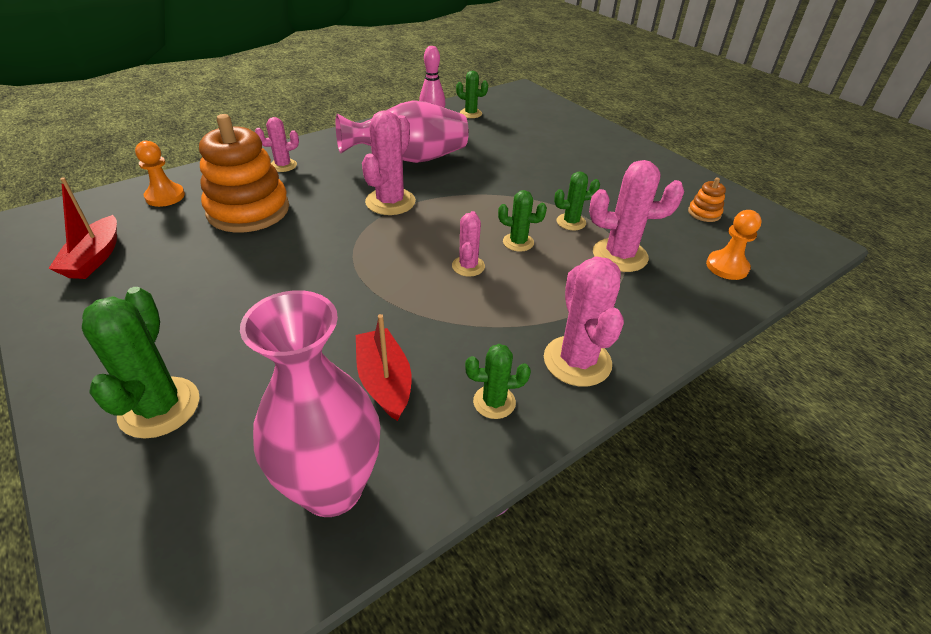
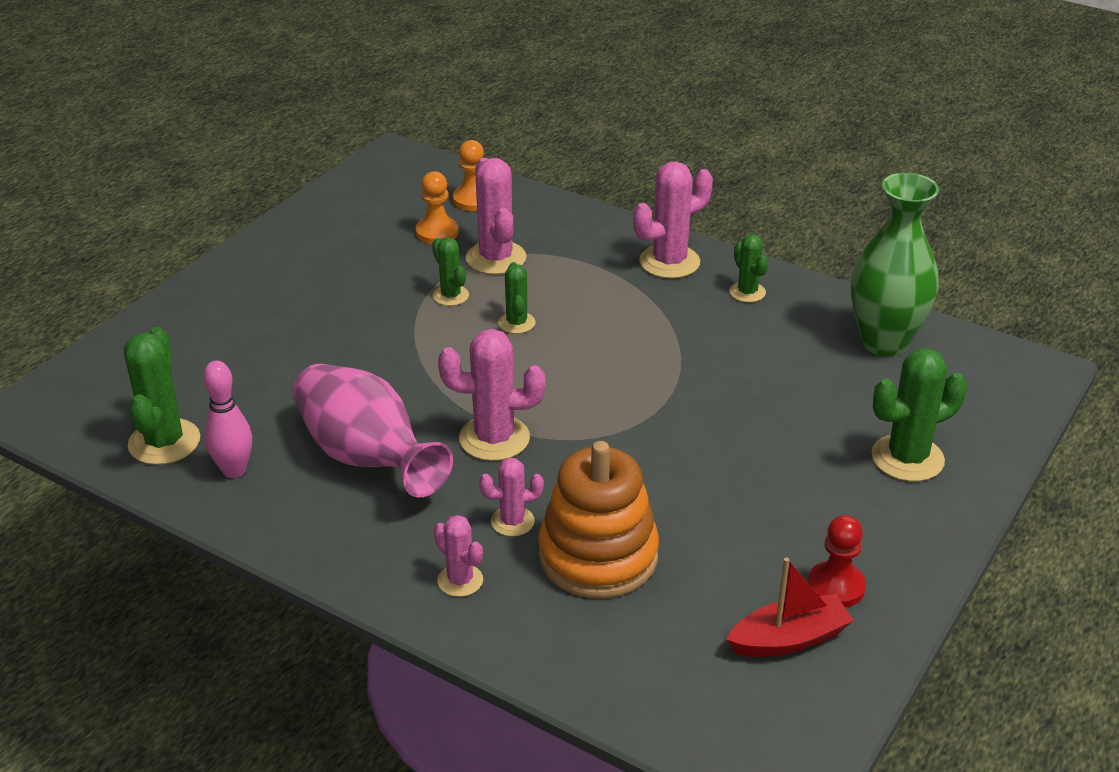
camera: 110 degrees left, 5 degrees down
(101, 296) = (836, 586): none -> red pawn
(165, 196) = (623, 662): orange pawn -> orange pawn (437, 232)
(332, 488) = (884, 342): pink vase -> green vase
(384, 381) = (774, 350): red boat -> none
(468, 266) = (584, 345): pink cactus -> pink cactus (512, 521)
(470, 113) = (164, 442): green cactus -> green cactus, size x1.72
(704, 213) = (374, 216): orange stacking toy -> none

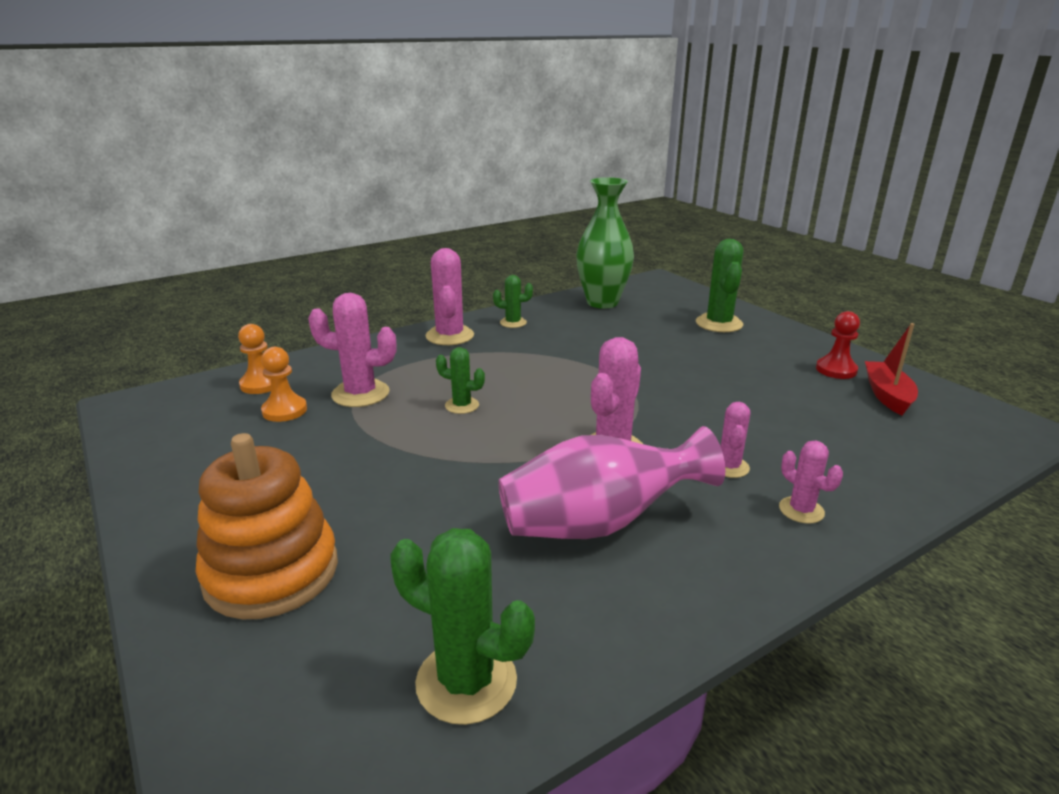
camera: 65 degrees left, 10 degrees down
(234, 470) = (564, 626): pink bowling pin -> none
(450, 296) = (389, 425): green cactus -> none
(460, 580) = (801, 510): pink cactus -> pink cactus turned 75 degrees clockwise
(598, 556) = (784, 440): orange stacking toy -> orange stacking toy (271, 572)

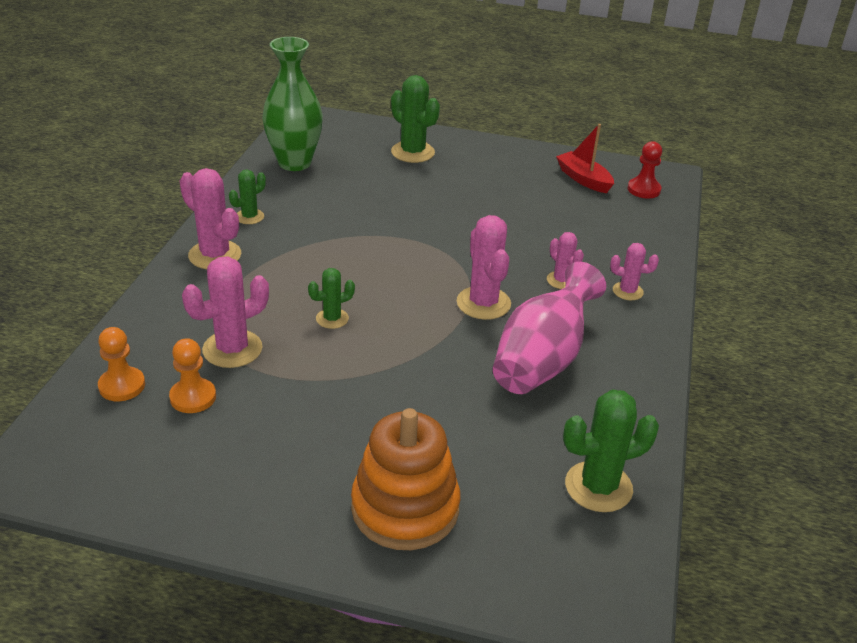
camera: 45 degrees left, 10 degrees up
(836, 370) = (534, 168): red pawn -> red pawn (643, 189)

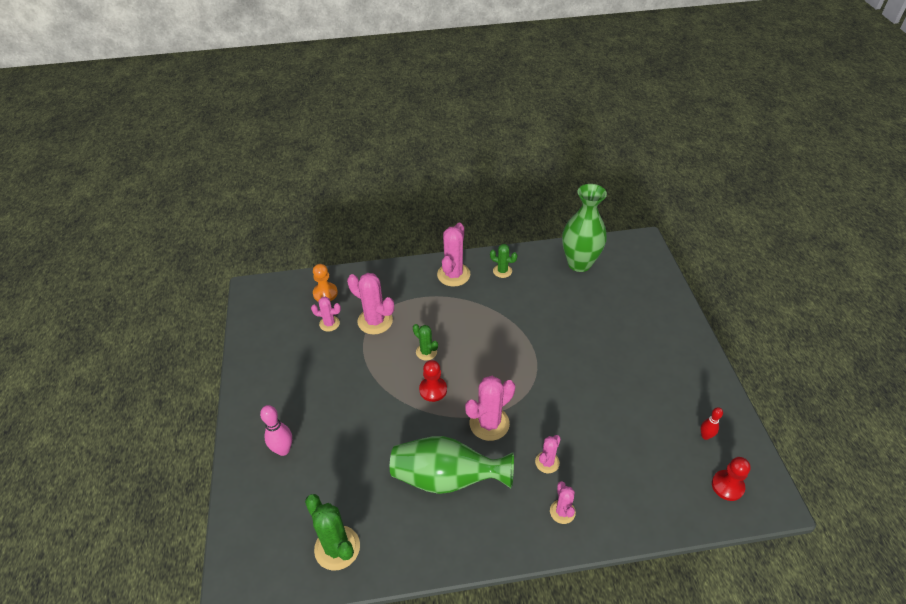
camera: 70 degrees right, 10 degrees up
(193, 397) = (329, 323): orange pawn -> pink cactus
(400, 331) = (433, 390): none -> red pawn
(405, 508) = (283, 450): orange stacking toy -> pink bowling pin
(413, 152) = (648, 316): green cactus -> none
(542, 360) = (447, 478): pink vase -> green vase
(583, 179) = (705, 436): red boat -> red bowling pin

